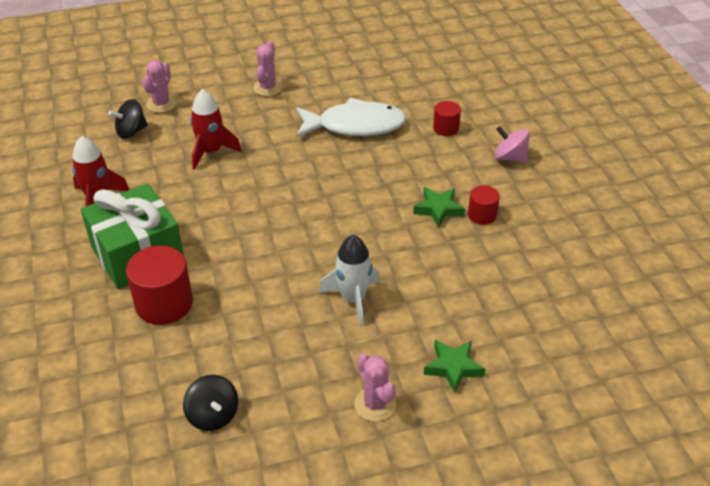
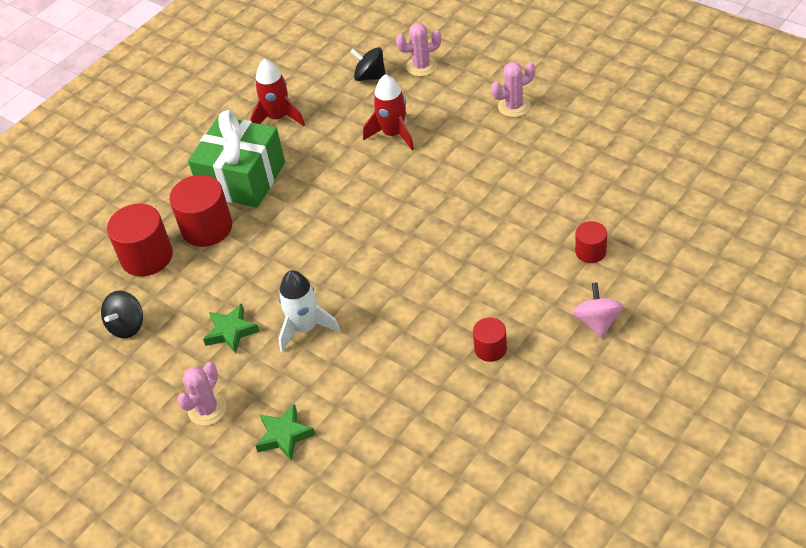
camera: 60 degrees right, 5 degrees up
(145, 360) = (147, 257): none -> red cylinder
(355, 126) = (524, 192): white fish -> none
(438, 209) = (467, 315): green star -> green star (231, 331)

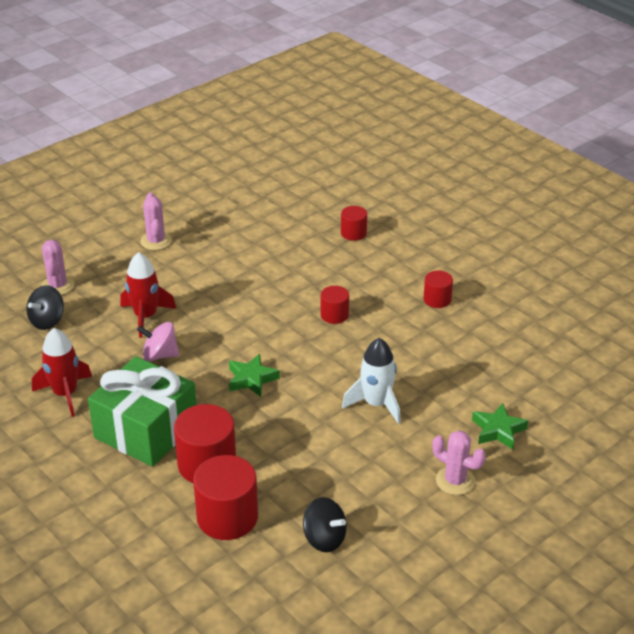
camera: 85 degrees left, 10 degrees down
(231, 331) = (362, 456): green star -> green star (251, 379)
(436, 267) = (334, 315): none -> red cylinder
(597, 322) = (427, 243): pink spinning top -> pink spinning top (160, 355)

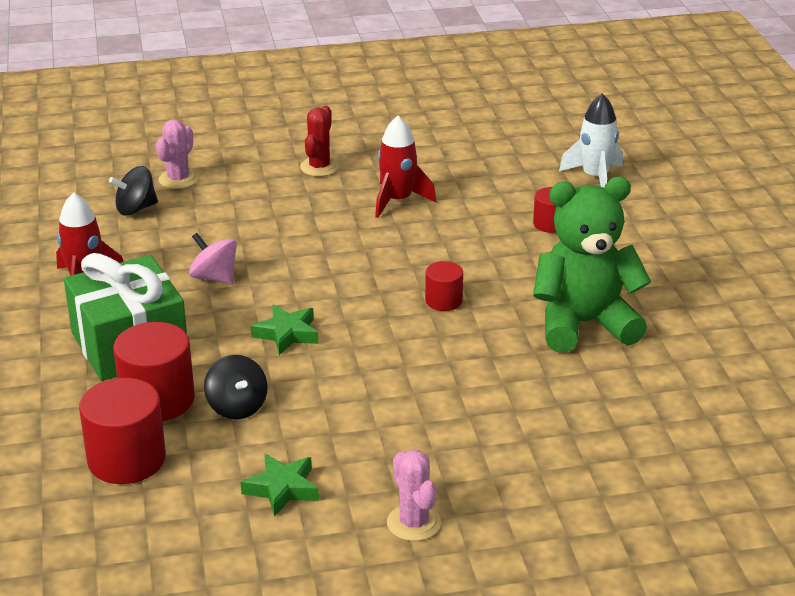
camera: 30 degrees right, 5 degrees down
(146, 317) = (236, 236): red rocket -> red rocket (398, 201)
(156, 241) = (319, 167): pink cactus -> red cactus
(324, 539) = (206, 522): black spinning top -> black spinning top (237, 407)
(376, 404) = (401, 408): white rocket -> white rocket (595, 177)
(437, 299) = (584, 324): red cylinder -> green teddy bear
(498, 430) = (520, 490): green star -> green star (282, 489)

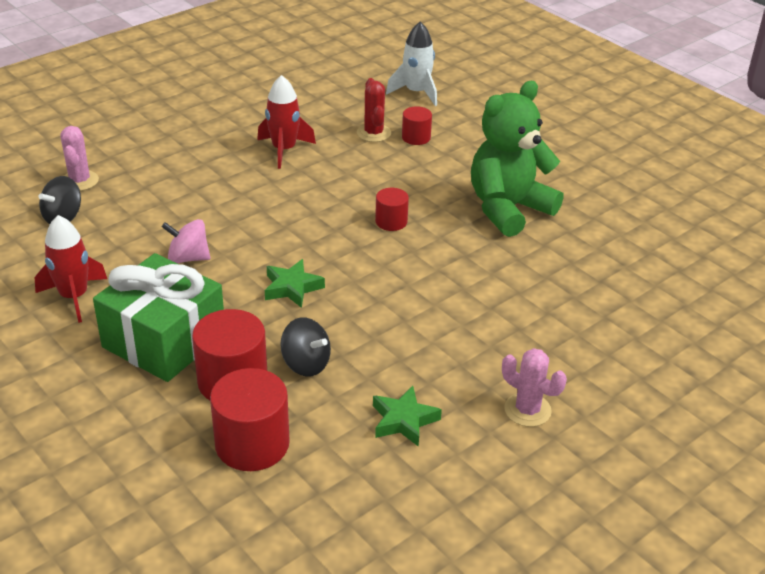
camera: 30 degrees left, 5 degrees up
(319, 167) = (195, 139): red cactus -> red cactus (373, 133)

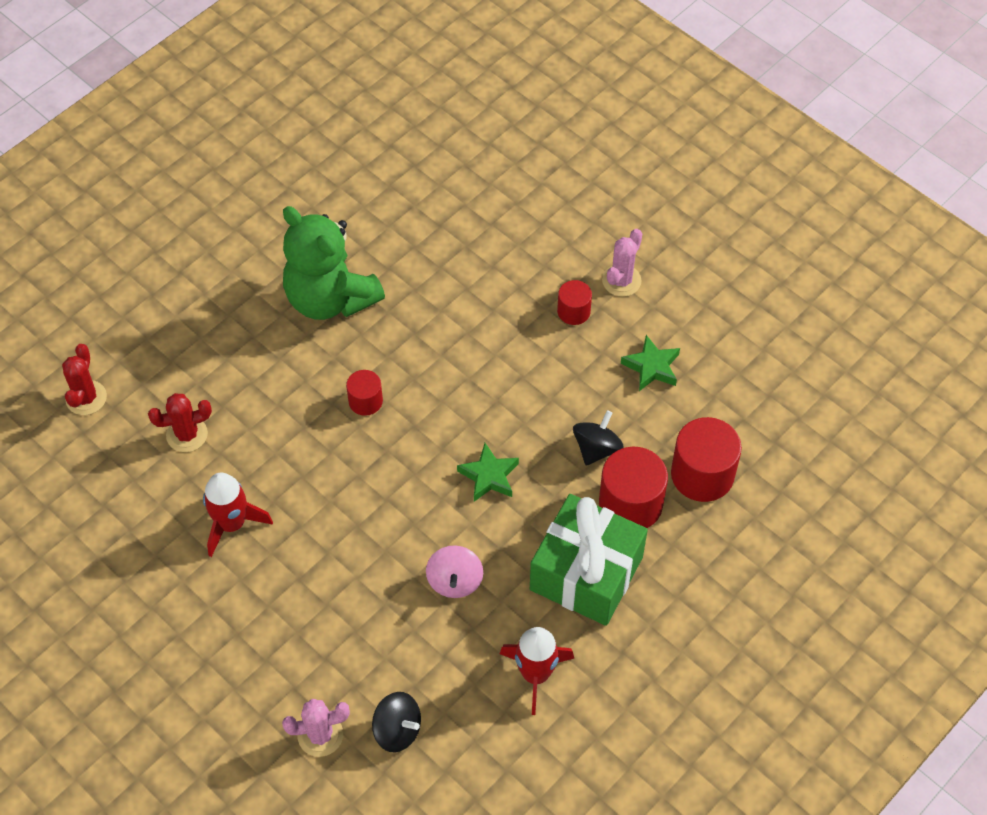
camera: 95 degrees left, 20 degrees up
(416, 92) = (86, 398): white rocket -> red cactus
(416, 137) = (193, 390): red cylinder -> red cylinder (573, 311)

